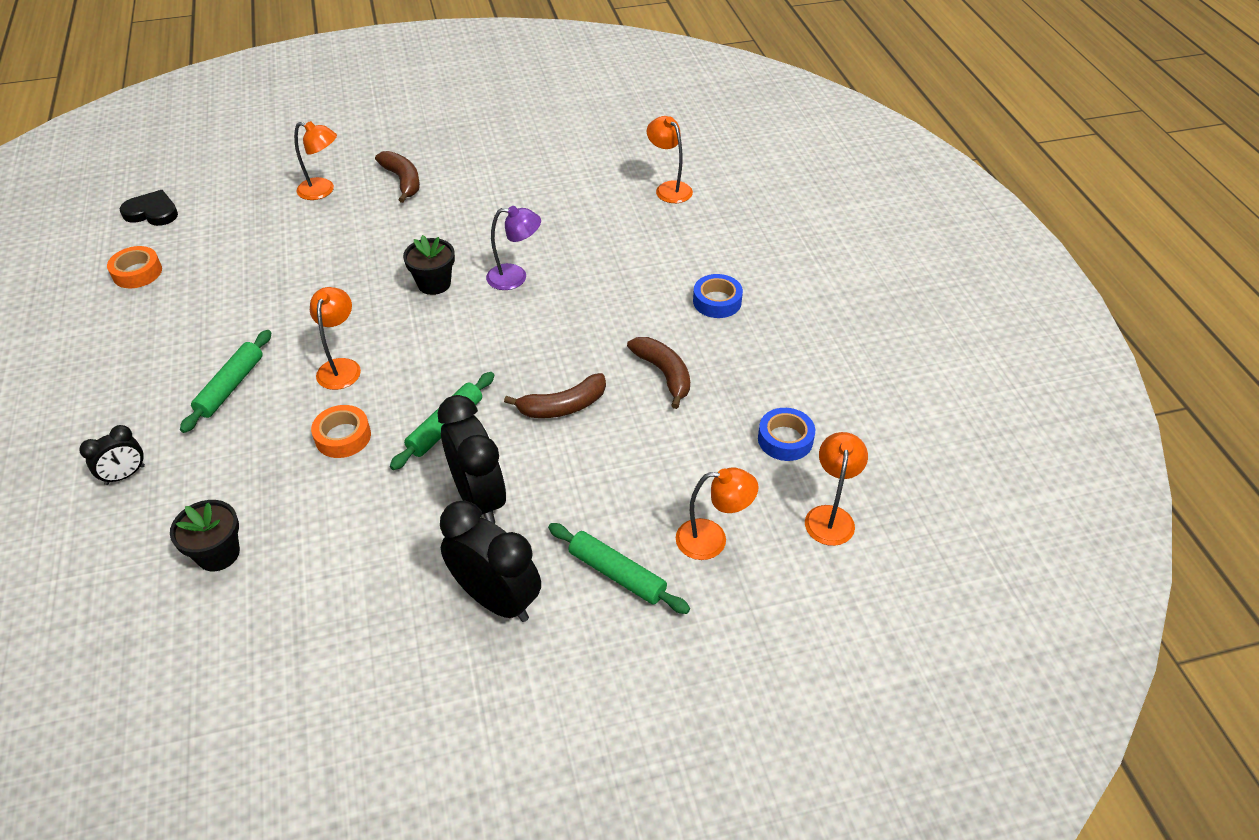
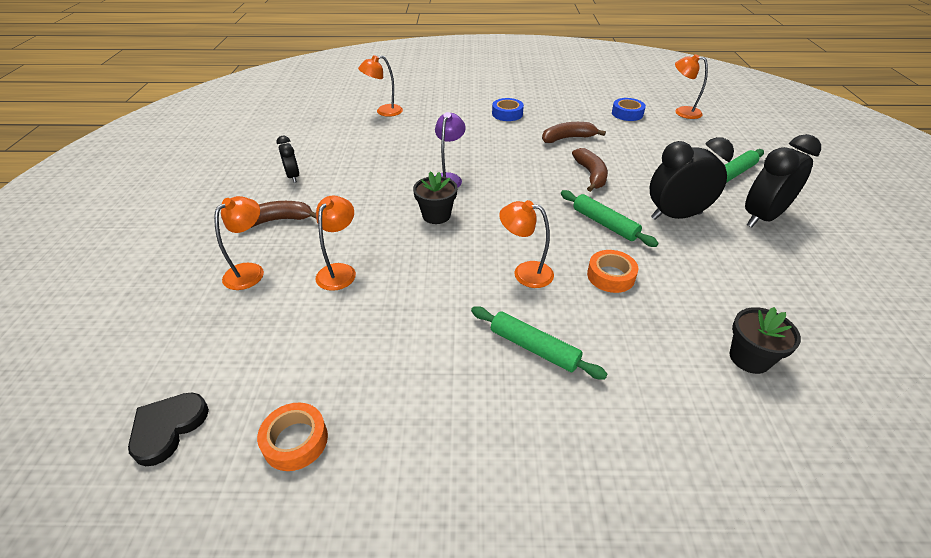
camera: 75 degrees left, 5 degrees down
(125, 475) = (655, 437): black clock -> black clock (293, 177)
(712, 540) = (702, 143): orange lamp -> orange lamp (340, 271)

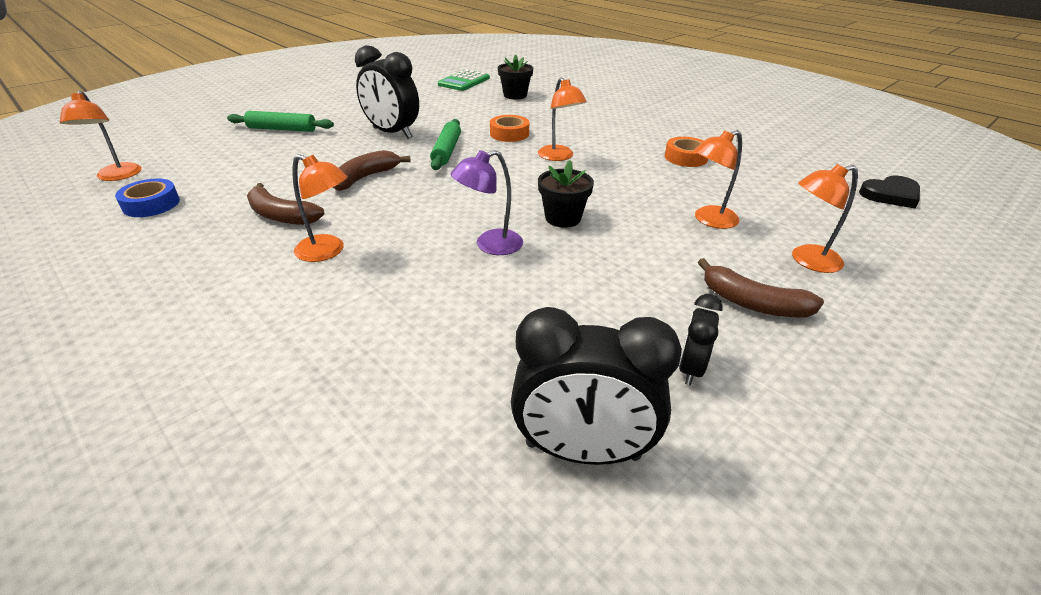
camera: 135 degrees left, 5 degrees down
(295, 441) = (797, 161): orange tape -> orange tape (686, 157)
(384, 112) = (358, 448): orange lamp -> orange lamp (328, 251)
(507, 114) = (232, 290): blue tape -> none
(534, 348) = (614, 134): green rolling pin -> none
(762, 217) = (351, 111): black clock -> black clock (582, 451)
(853, 346) = (464, 81): none -> green calculator

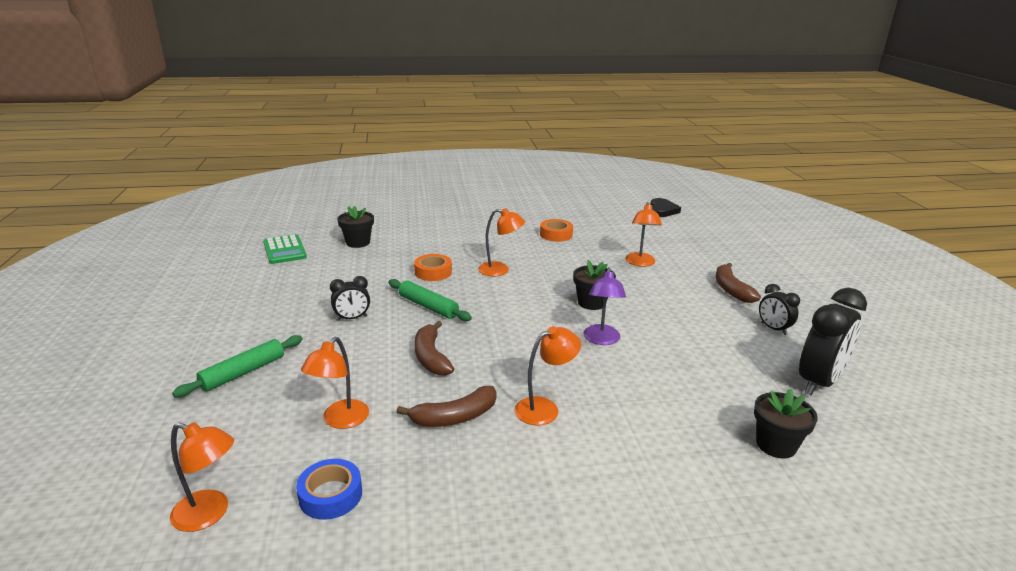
camera: 55 degrees left, 10 degrees down
(371, 435) = (776, 445): none -> black flower pot
(392, 133) = (352, 318): black clock -> black clock, size x0.53
(752, 303) = (731, 289): brown banana -> brown banana turned 105 degrees clockwise
(807, 261) = (705, 259): orange lamp -> orange lamp (340, 420)

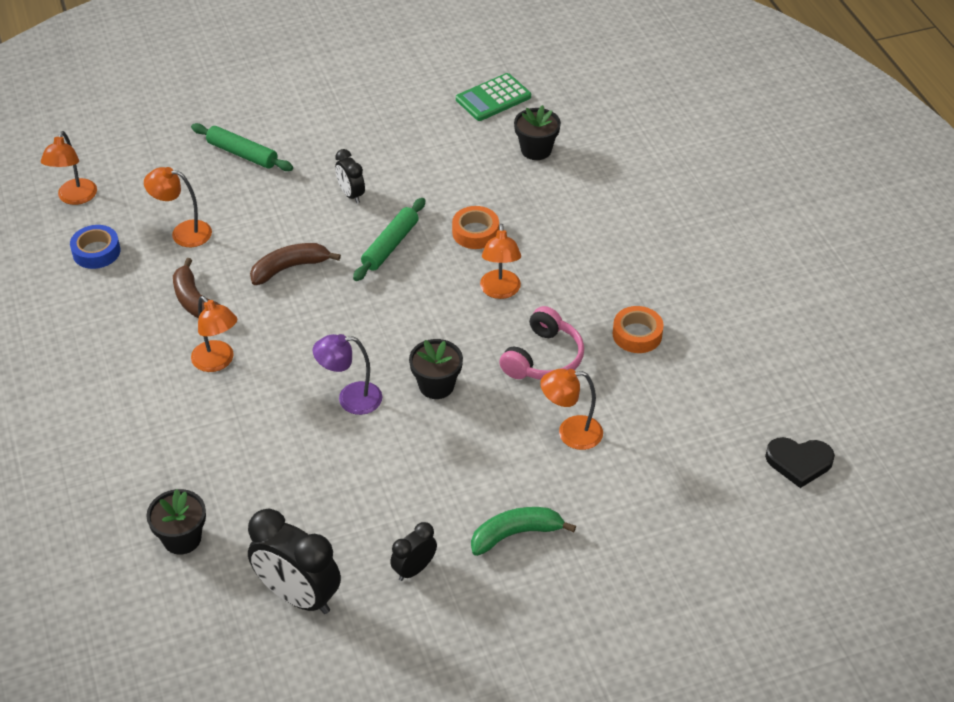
camera: 80 degrees right, 20 degrees up
(571, 263) = (543, 358): none -> pink headphones
(731, 289) = (515, 534): brown banana -> green banana

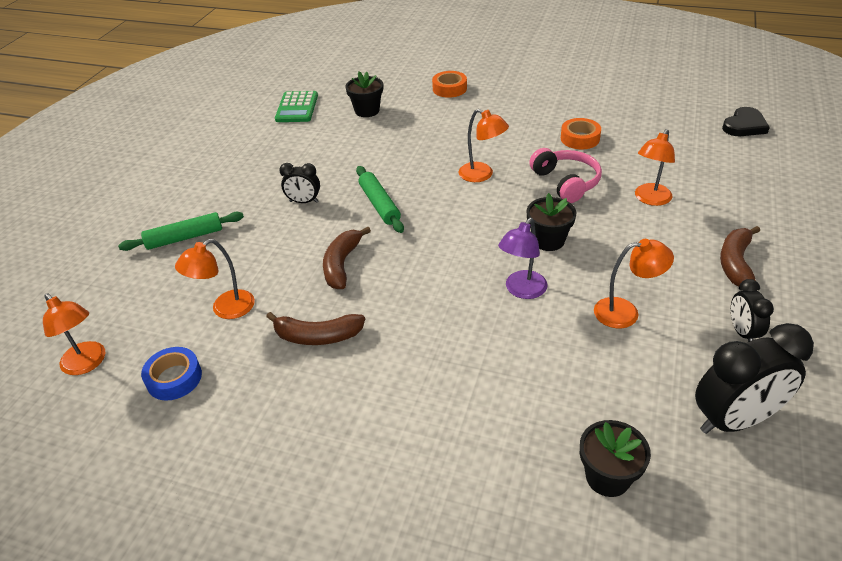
camera: 50 degrees left, 5 degrees down
(217, 362) = (403, 353): orange lamp -> orange lamp (625, 312)
(475, 232) = (413, 163): orange tape -> orange tape (449, 89)
(515, 534) = (735, 263): green banana -> brown banana

